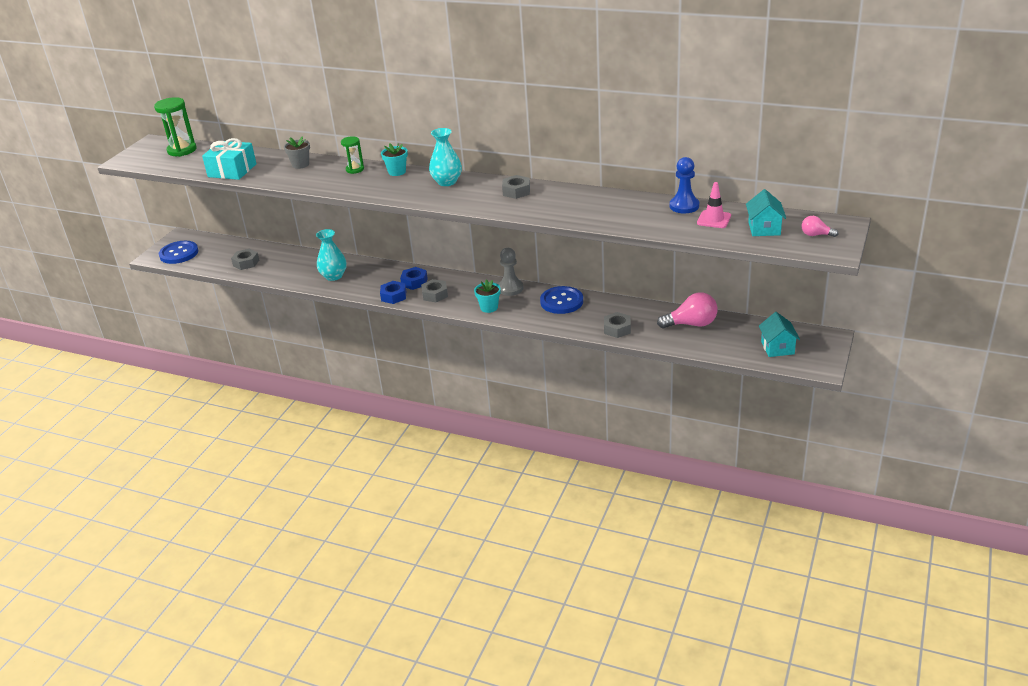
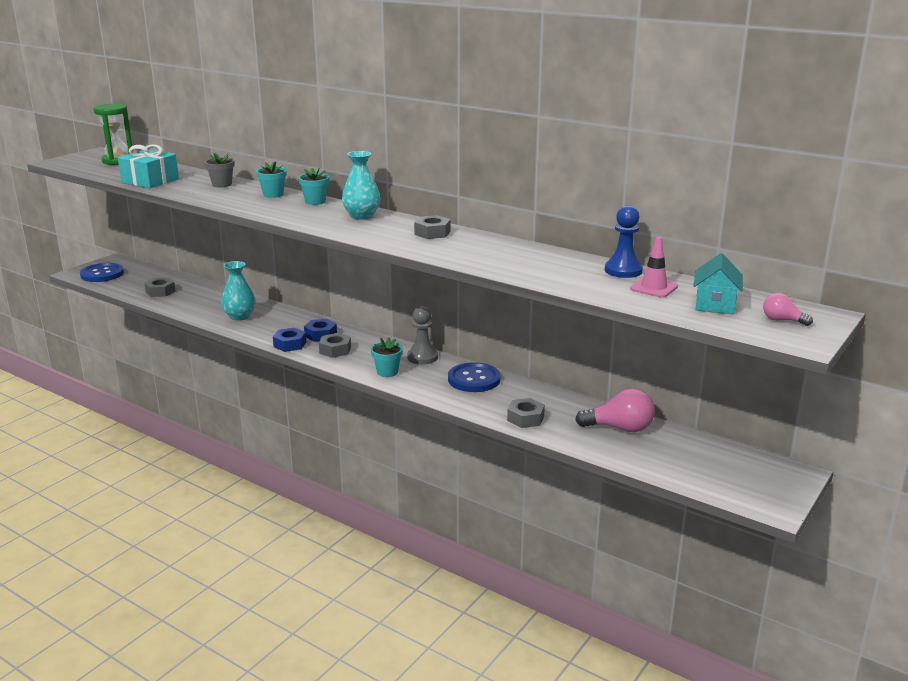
camera: 10 degrees right, 10 degrees down
(355, 169) = (273, 194): green hourglass -> turquoise flower pot
(777, 348) = (721, 473): turquoise house -> none

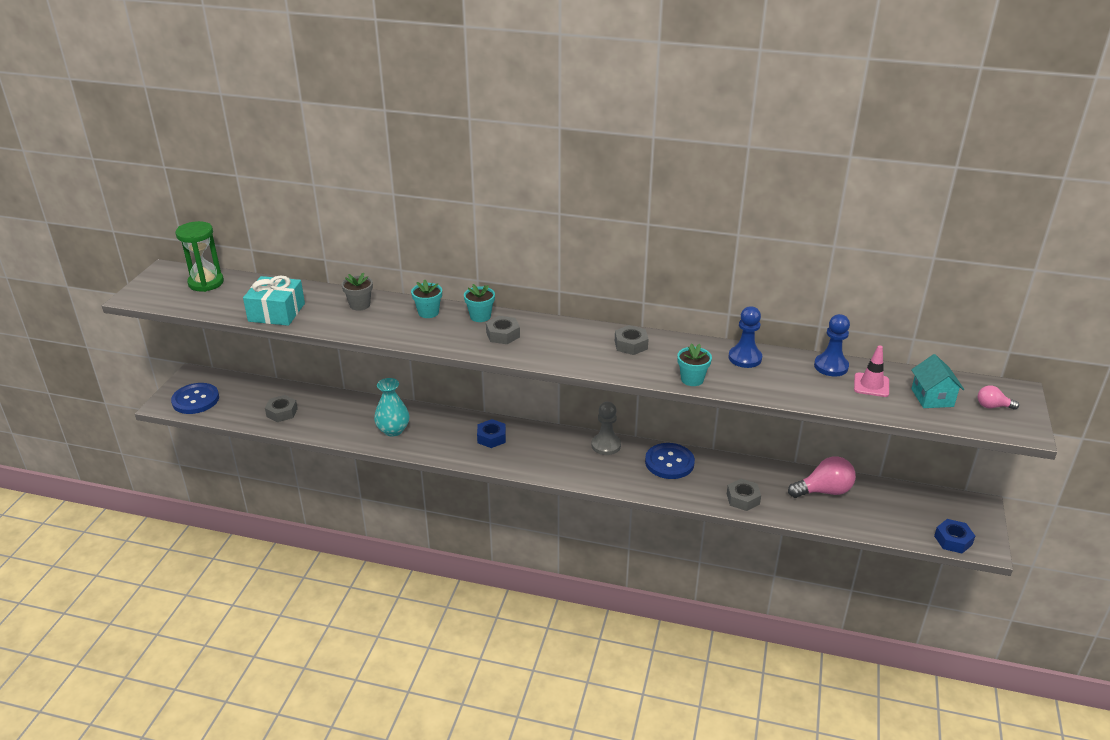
camera: 20 degrees left, 10 degrees up
(290, 344) = (471, 457): blue nut -> blue nut (953, 540)
(335, 350) = (520, 454): grey nut -> grey nut (503, 335)
(361, 216) = (544, 331): turquoise vase -> none
(387, 372) = (588, 471): turquoise flower pot -> turquoise flower pot (692, 379)
(537, 254) = (745, 358): none -> blue pawn

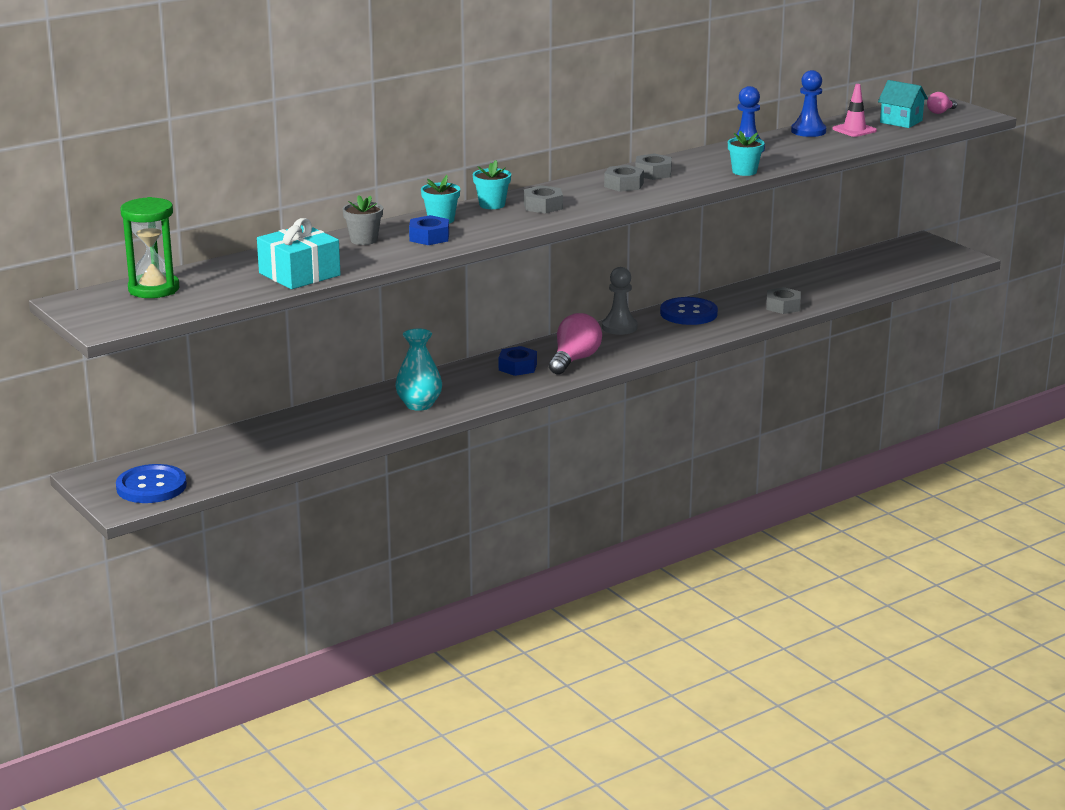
camera: 50 degrees left, 10 degrees down
(282, 412) = (275, 448): grey nut -> grey nut (623, 185)
(824, 491) = (822, 277): pink light bulb -> pink light bulb (574, 360)
(953, 540) = (944, 263): blue nut -> blue nut (429, 237)

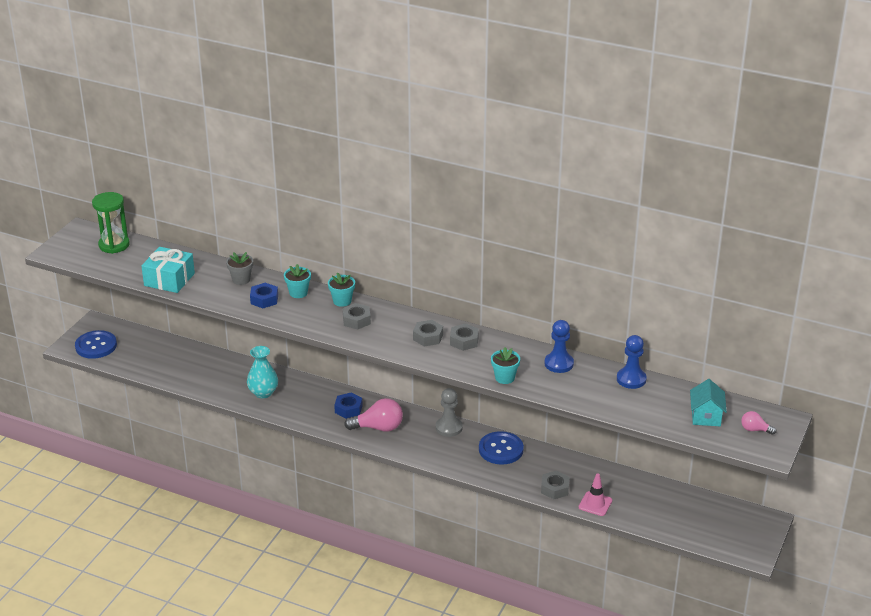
camera: 60 degrees right, 10 degrees up
(854, 130) = (658, 399): pink traffic cone -> pink traffic cone (595, 504)

